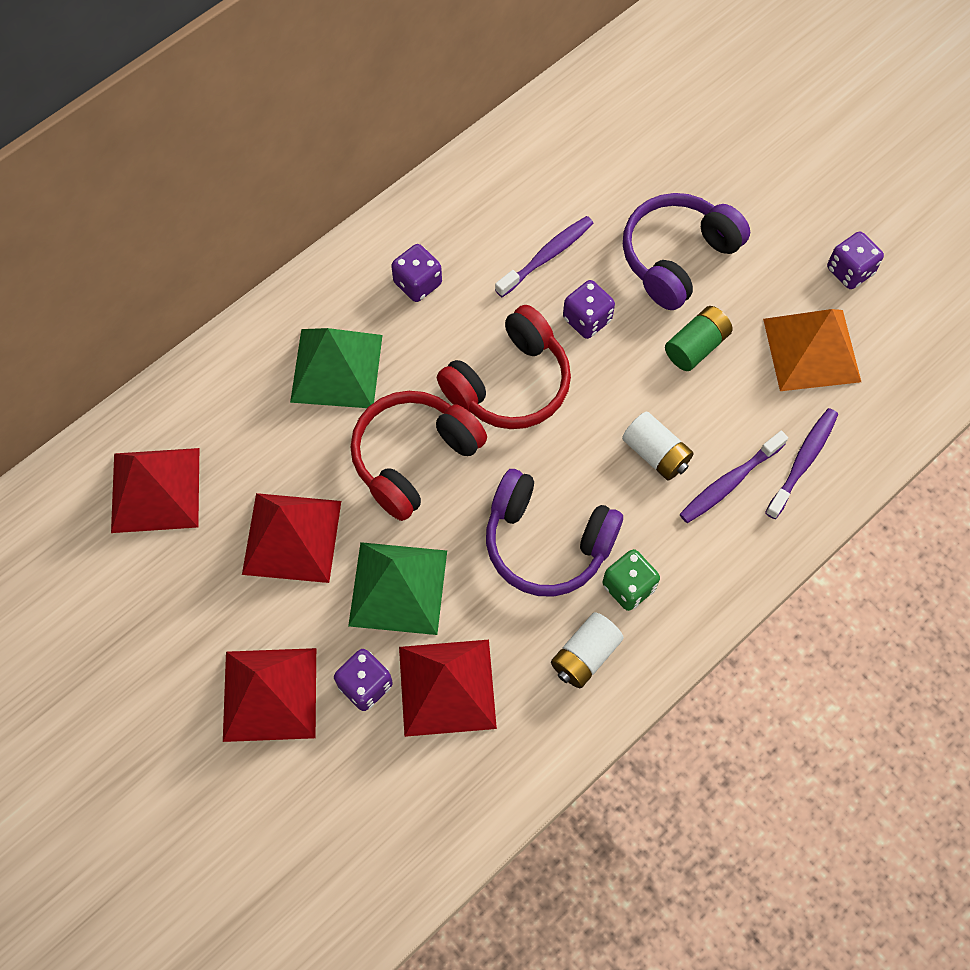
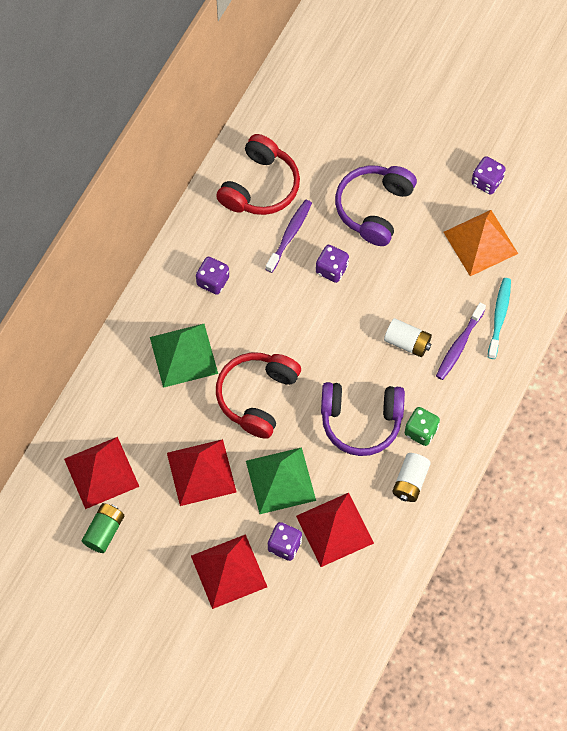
camera: 20 degrees left, 0 degrees up
(509, 383) = (299, 328): red headphones -> red headphones (260, 186)
(696, 346) = (407, 264): green battery -> green battery (104, 531)
(803, 461) = (499, 317): purple toothbrush -> turquoise toothbrush

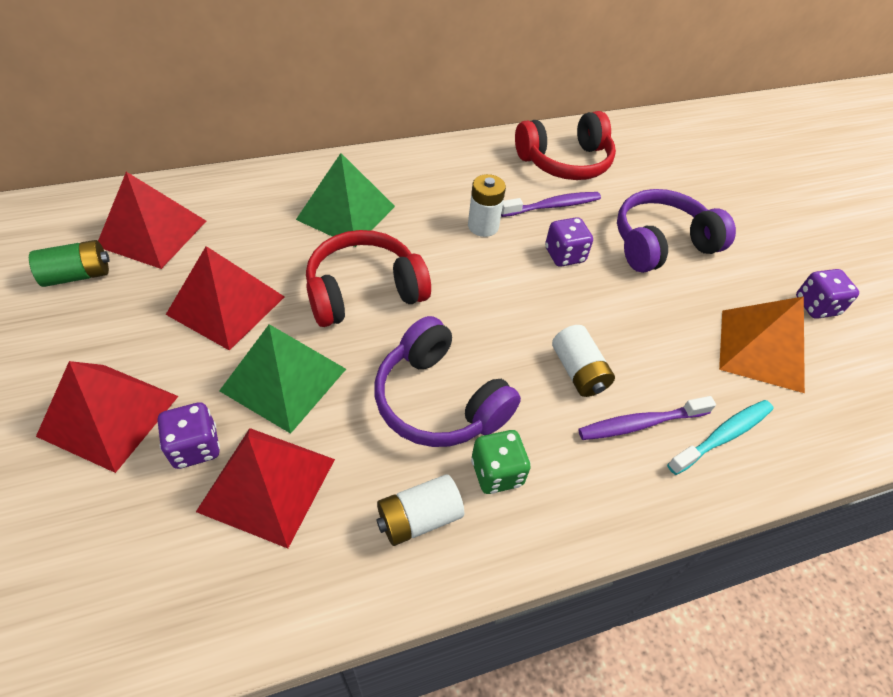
camera: 40 degrees right, 15 degrees down
(213, 281) = (442, 187): purple dice -> none
(268, 290) = (483, 226): none -> white battery

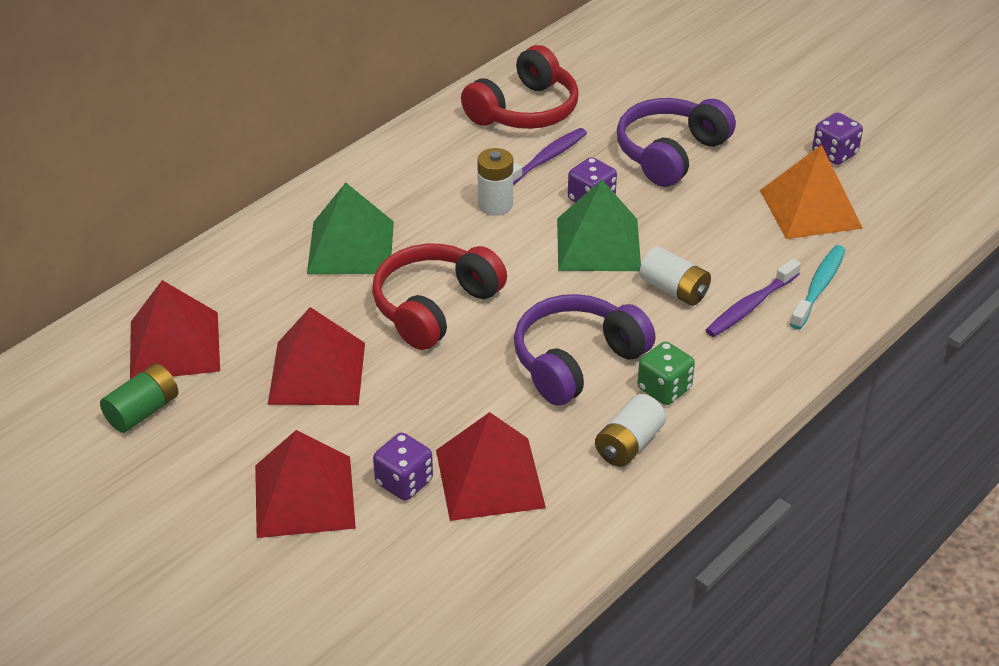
camera: 25 degrees left, 10 degrees down
(283, 379) = (430, 404): green pyramid -> green pyramid (598, 244)
(439, 400) = (576, 361): purple headphones -> purple headphones turned 120 degrees clockwise

